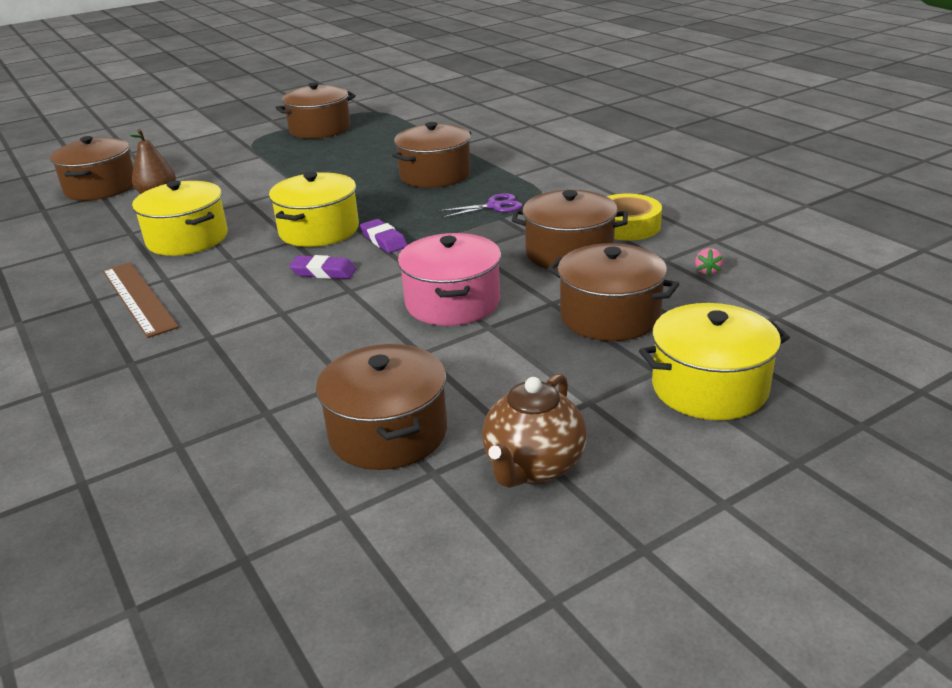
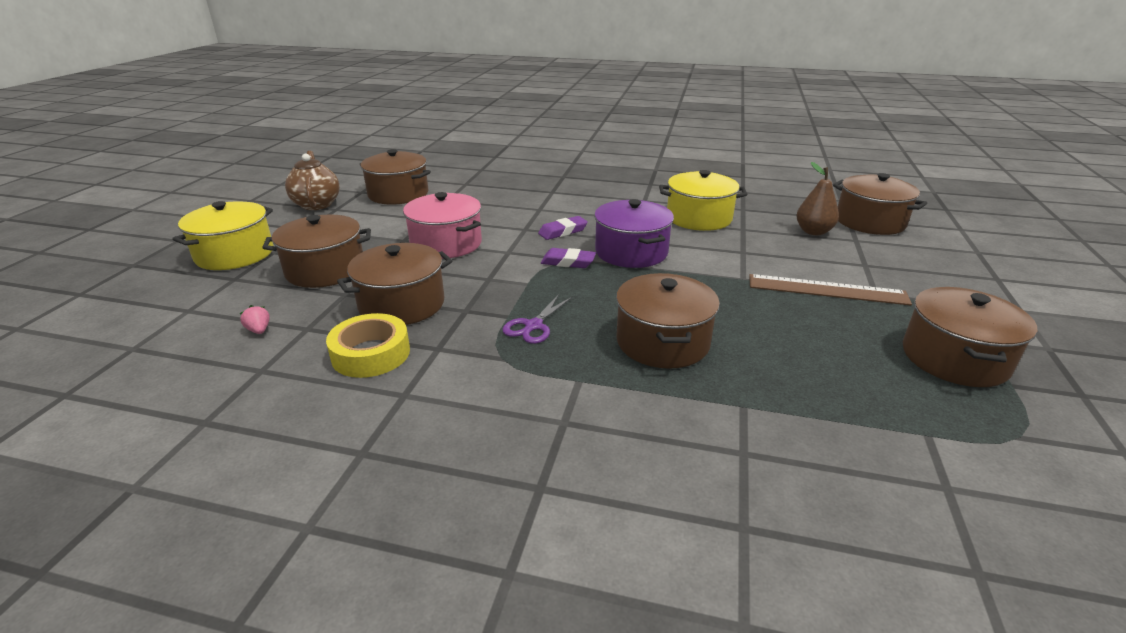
camera: 135 degrees right, 0 degrees up
(138, 298) = (631, 191): brown ruler -> brown ruler (827, 290)
(319, 230) = (631, 252): yellow pot -> purple pot

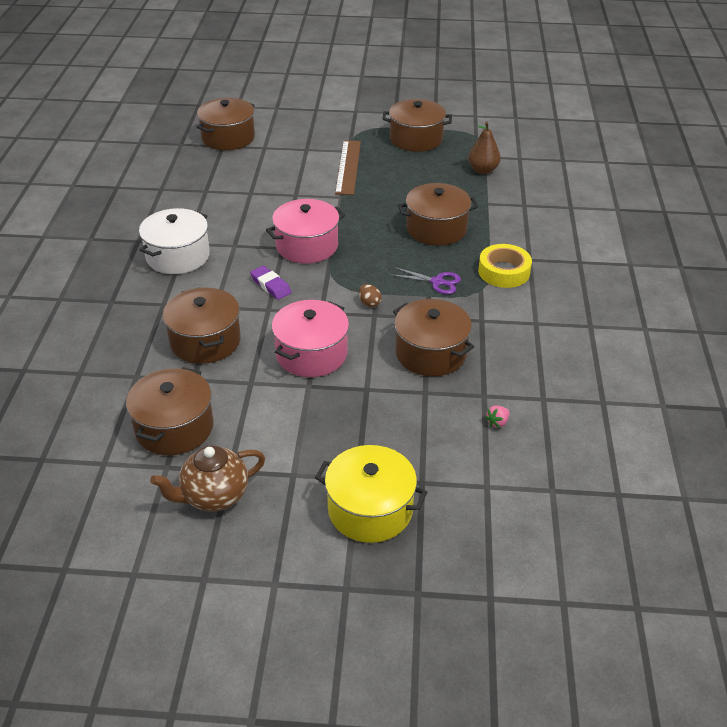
camera: 100 degrees left, 10 degrees up
(325, 270) = (386, 421): brown pot -> brown pot (205, 341)
(371, 354) = (501, 350): yellow tape -> yellow tape (504, 272)
(510, 278) = (369, 303): none -> brown egg
(568, 262) = (333, 276): purple eraser -> none
(623, 197) = (178, 256): none -> white pot
(631, 252) = (307, 246): purple pot -> pink pot
(698, 218) = (229, 213): yellow pot -> none
(813, 231) = (251, 163): brown pear -> brown pear (483, 170)

